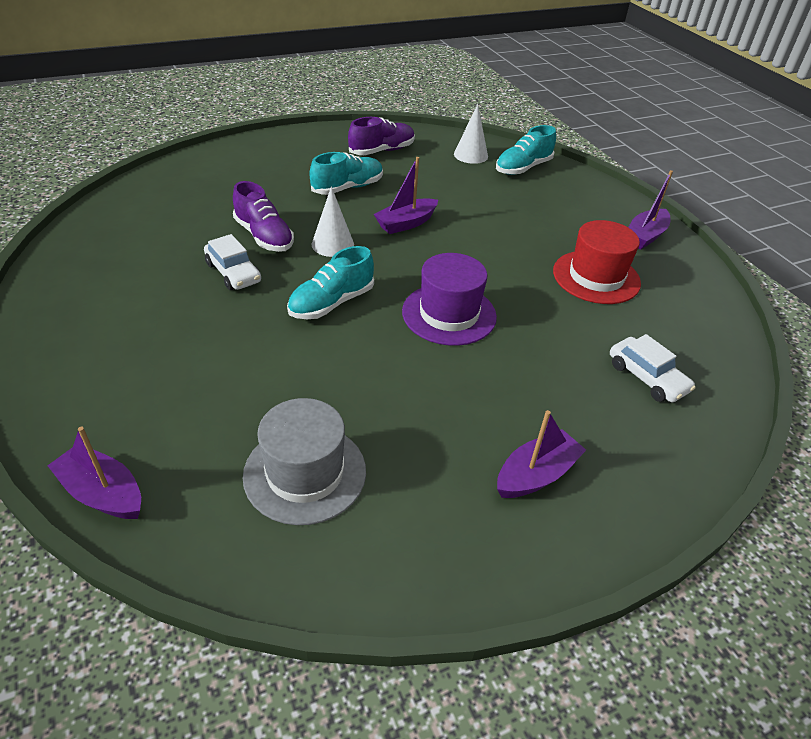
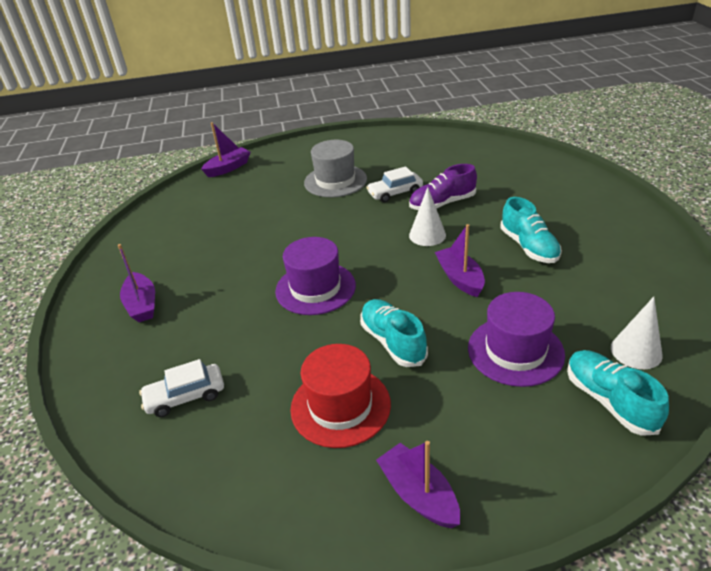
camera: 110 degrees right, 5 degrees down
(305, 473) = (203, 219): grey hat -> grey hat (335, 181)
(331, 303) = (348, 232): turquoise shoe -> turquoise shoe (393, 342)
(382, 151) = (623, 275): purple shoe -> none
(492, 199) = (515, 351): none -> purple hat

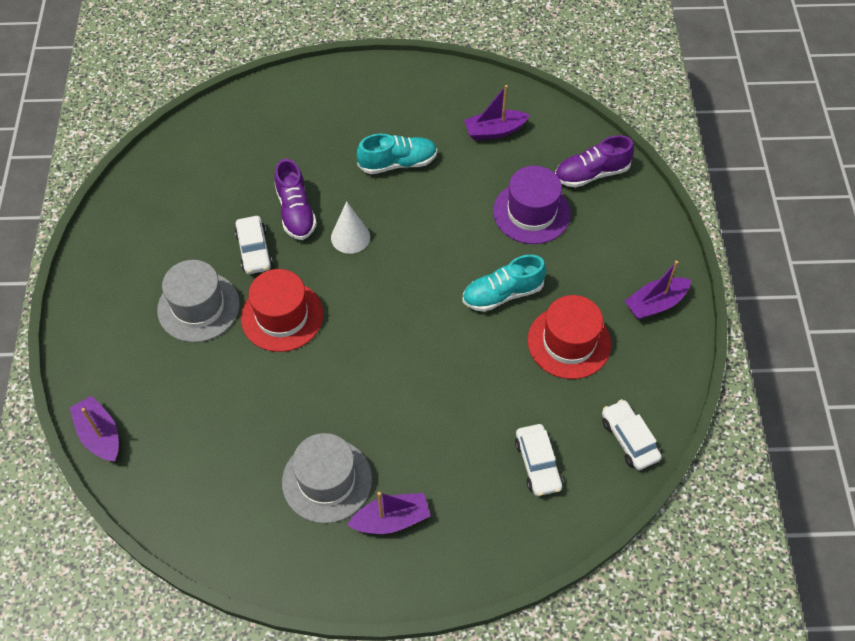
camera: 85 degrees left, 20 degrees up
(183, 265) = (327, 480): none -> grey hat
(211, 480) = (629, 439): none -> white car
(315, 288) = (410, 347): purple hat -> none
(335, 216) = (282, 316): none -> red hat
(460, 278) = (429, 226): purple boat -> purple boat (494, 131)
(609, 401) = (591, 174): turquoise shoe -> purple shoe
(636, 351) = (547, 141): white cone -> none

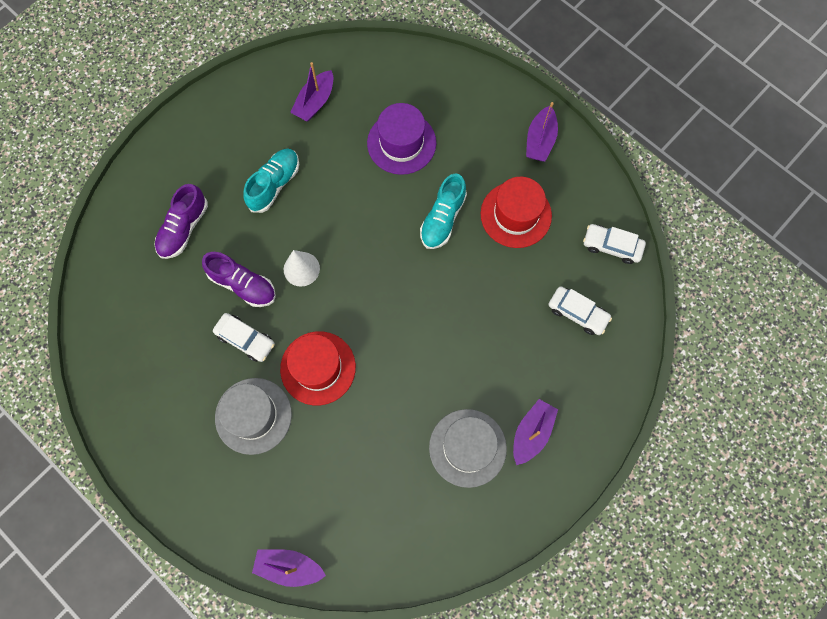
camera: 45 degrees left, 15 degrees up
(591, 174) = (411, 80): purple shoe -> purple shoe (183, 228)

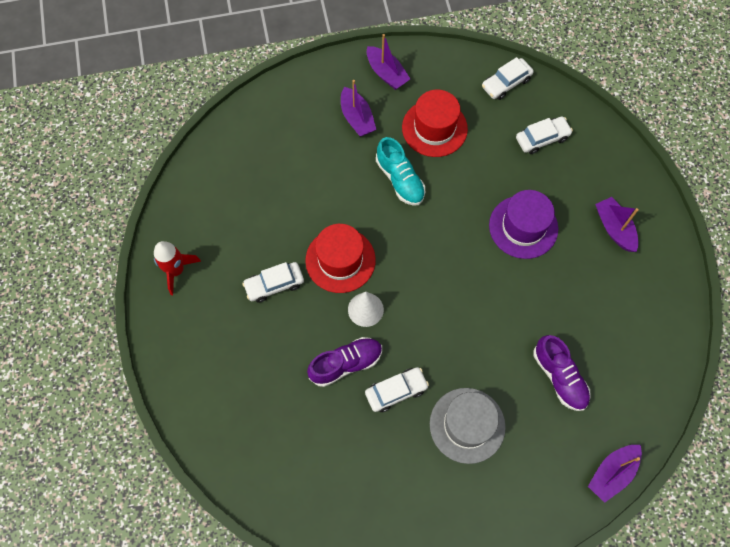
camera: 55 degrees left, 5 degrees down
(183, 228) = (258, 382): purple shoe -> purple shoe (559, 377)
(235, 105) = (176, 270): none -> red rocket
(274, 184) = (274, 284): turquoise shoe -> white car
(315, 102) = (224, 208): purple boat -> purple boat (357, 118)
(318, 368) = (460, 349): red hat -> red hat (340, 260)
(401, 143) = (313, 168): purple hat -> purple hat (523, 227)
(467, 448) = (597, 280): grey hat -> none

